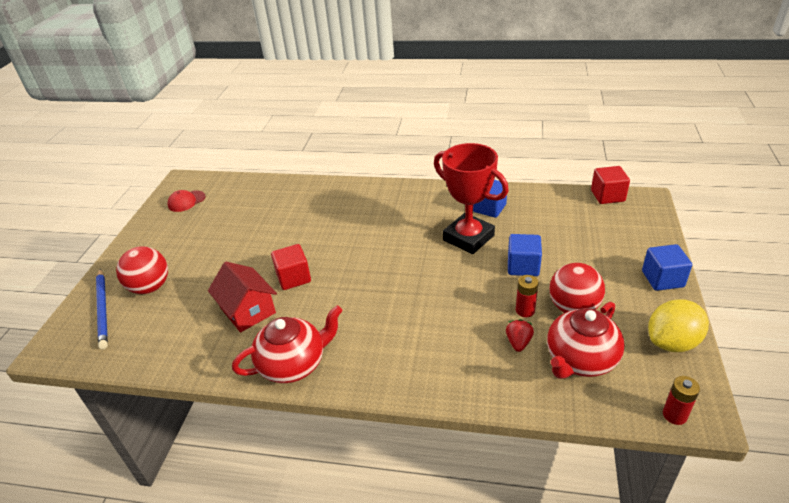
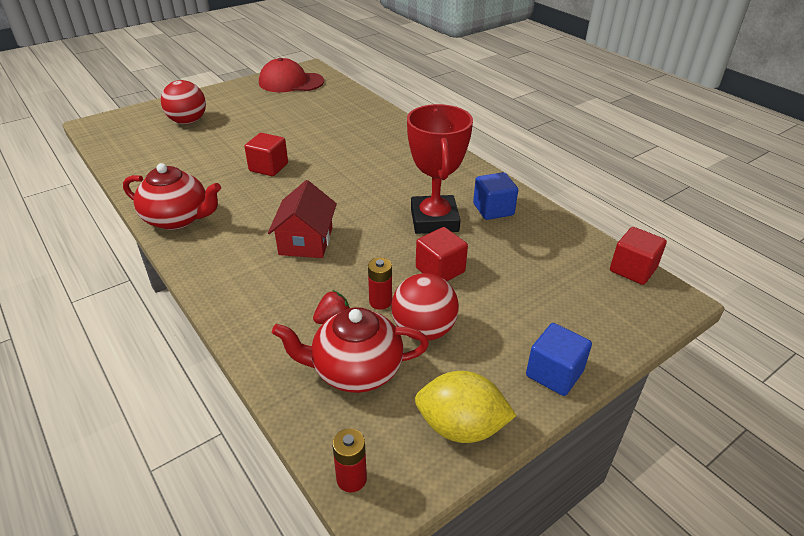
camera: 40 degrees right, 0 degrees up
(103, 309) = (148, 119): blue pencil -> none
(186, 201) = (291, 82): red cap -> red cap, size x1.82
(248, 310) = (211, 169): red house -> red house (306, 241)
(523, 266) = (440, 270): blue cube -> red cube

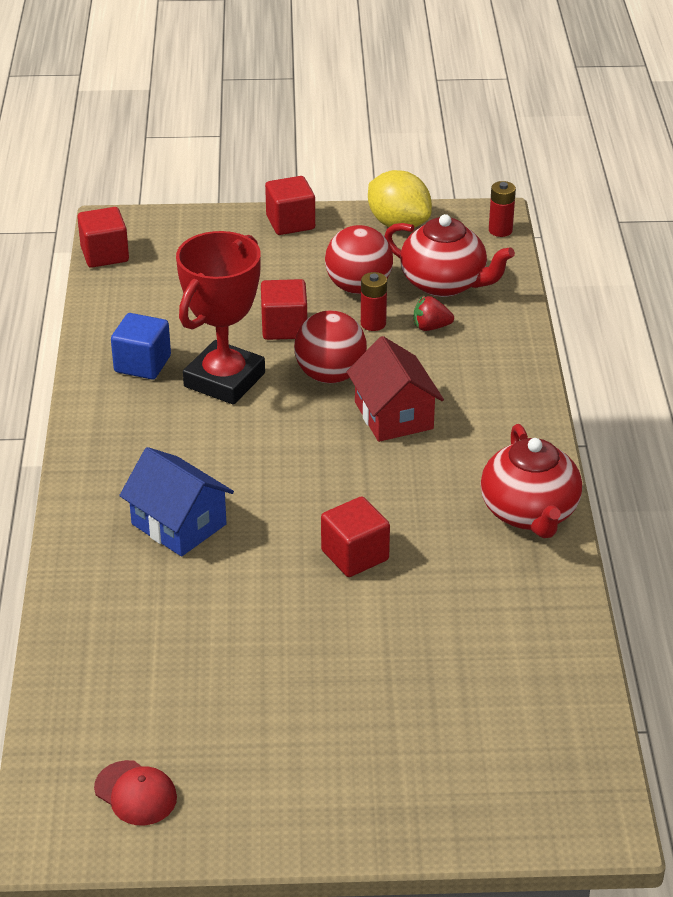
camera: 145 degrees left, 0 degrees up
(178, 219) = (529, 513): red teapot -> red teapot turned 150 degrees counterclockwise
(188, 121) = (419, 742): red ball -> red ball (330, 375)
(291, 82) = (136, 793): red cap -> red cap, size x0.55
(306, 241) = (393, 415): red house -> red house turned 60 degrees counterclockwise
(370, 150) = (178, 524): none -> blue house
(554, 373) = (290, 222): blue cube -> red cube

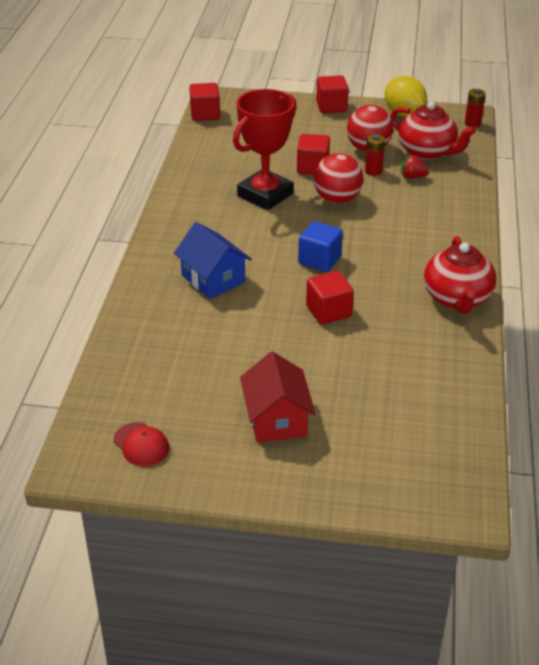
camera: 10 degrees right, 0 degrees up
(142, 364) = (213, 180): blue cube -> blue cube (319, 260)
(393, 415) = (375, 228): red house -> red house (276, 419)

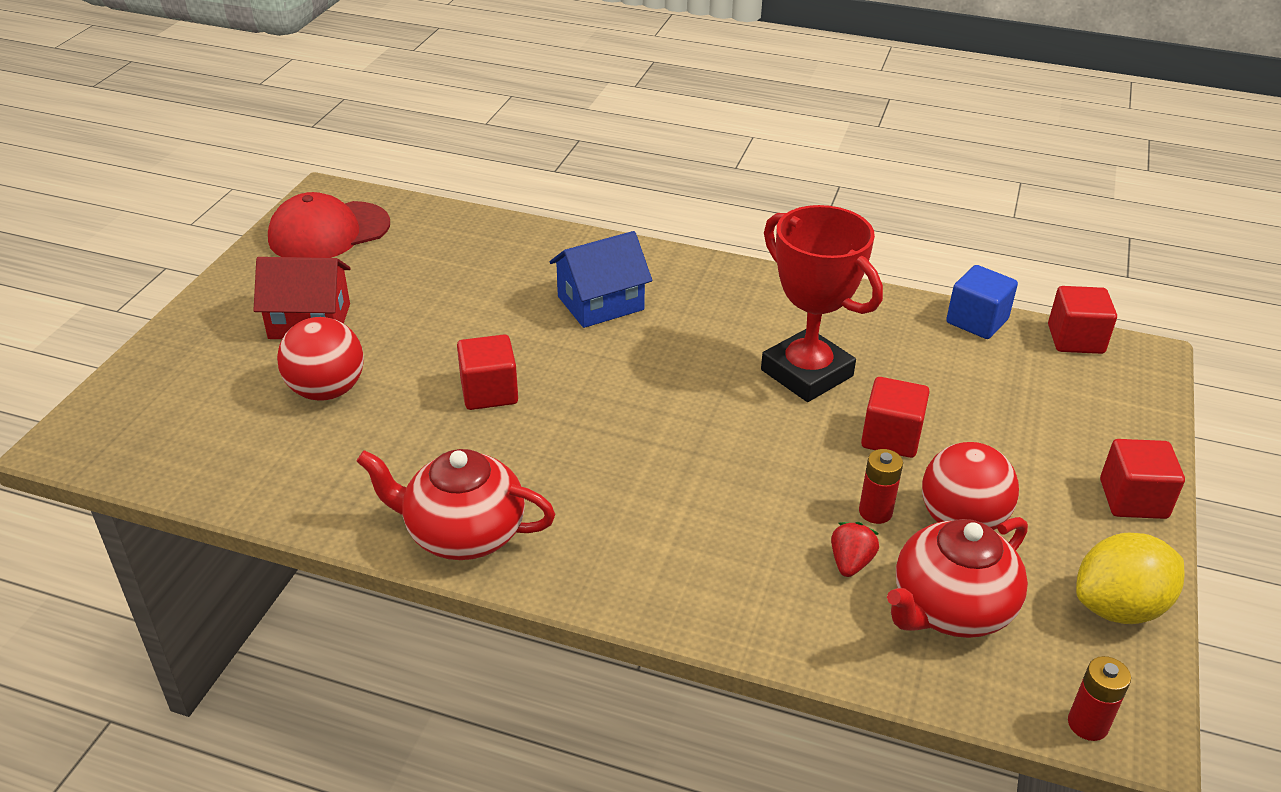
camera: 100 degrees right, 0 degrees up
(141, 444) = (329, 232): red cap -> red cap, size x1.82
(319, 260) = (614, 403): blue cube -> blue cube (977, 321)
(337, 199) = (783, 449): red ball -> red ball (327, 390)

